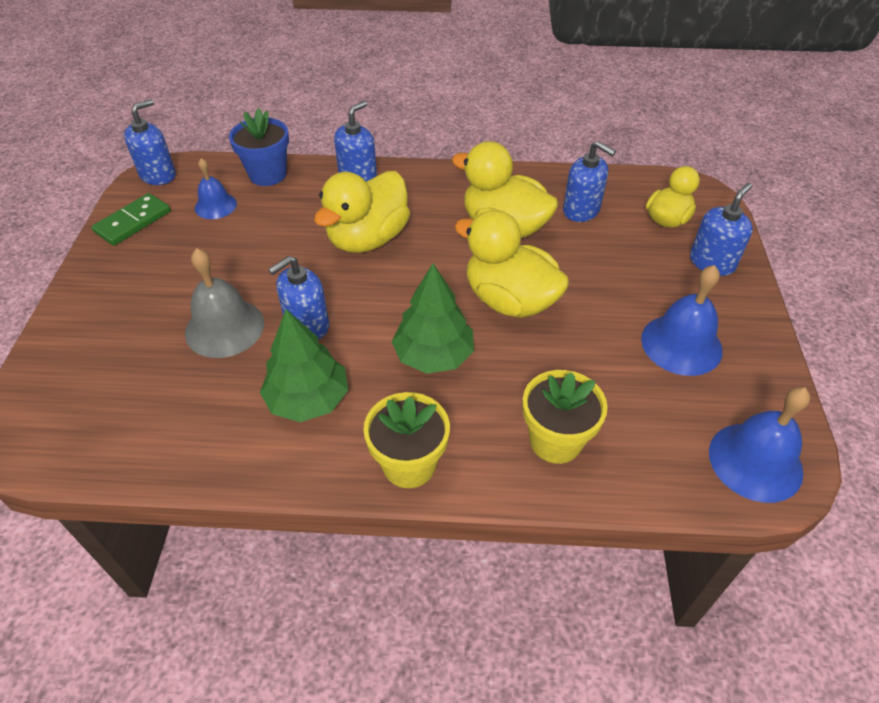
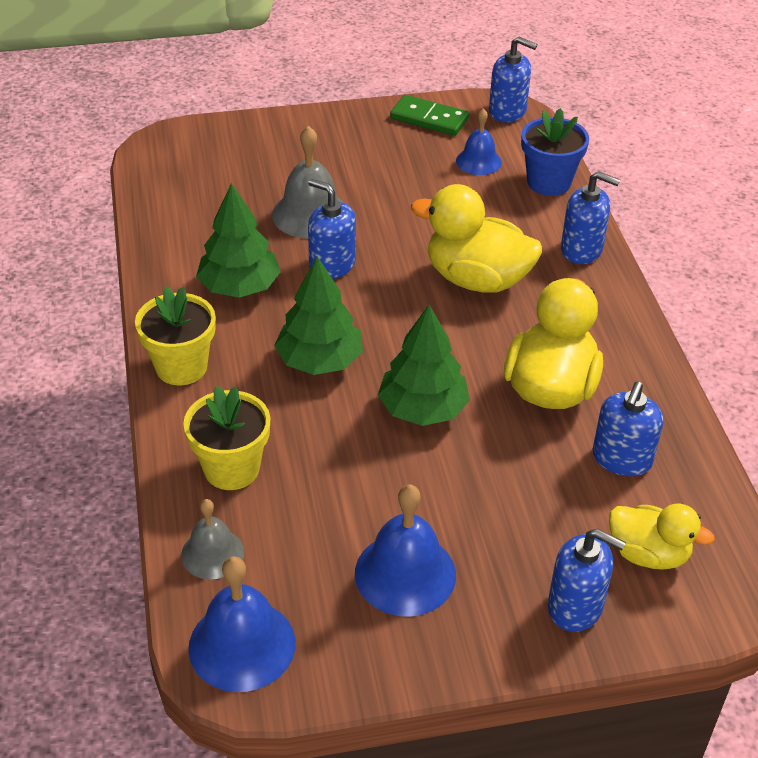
camera: 75 degrees right, 5 degrees down
(510, 300) = (423, 409): yellow duck -> green tree
(655, 469) = (212, 553): none -> grey bell

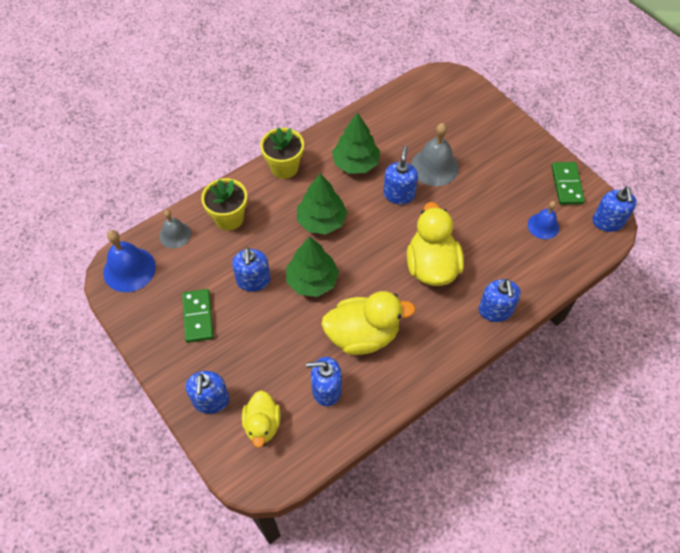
camera: 65 degrees right, 15 degrees up
(378, 478) = (253, 280): none -> blue soap dispenser
(405, 573) = (198, 317): blue bell -> green domino
(549, 182) = (550, 270): blue flower pot -> none

